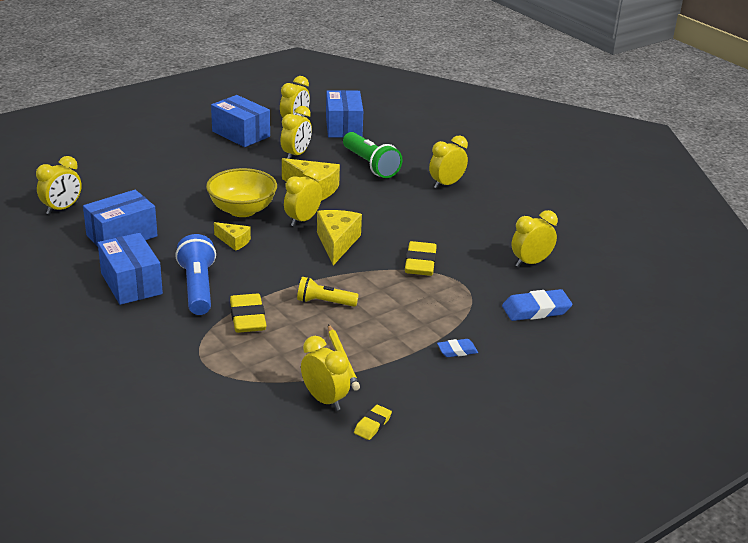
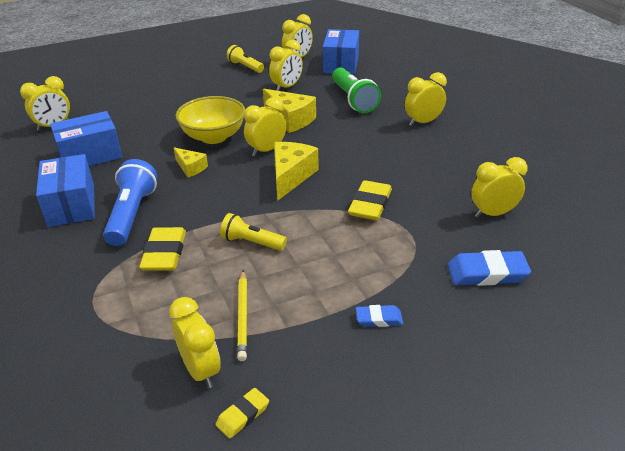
camera: 15 degrees right, 5 degrees up
(241, 134) = (245, 67): blue box -> yellow flashlight

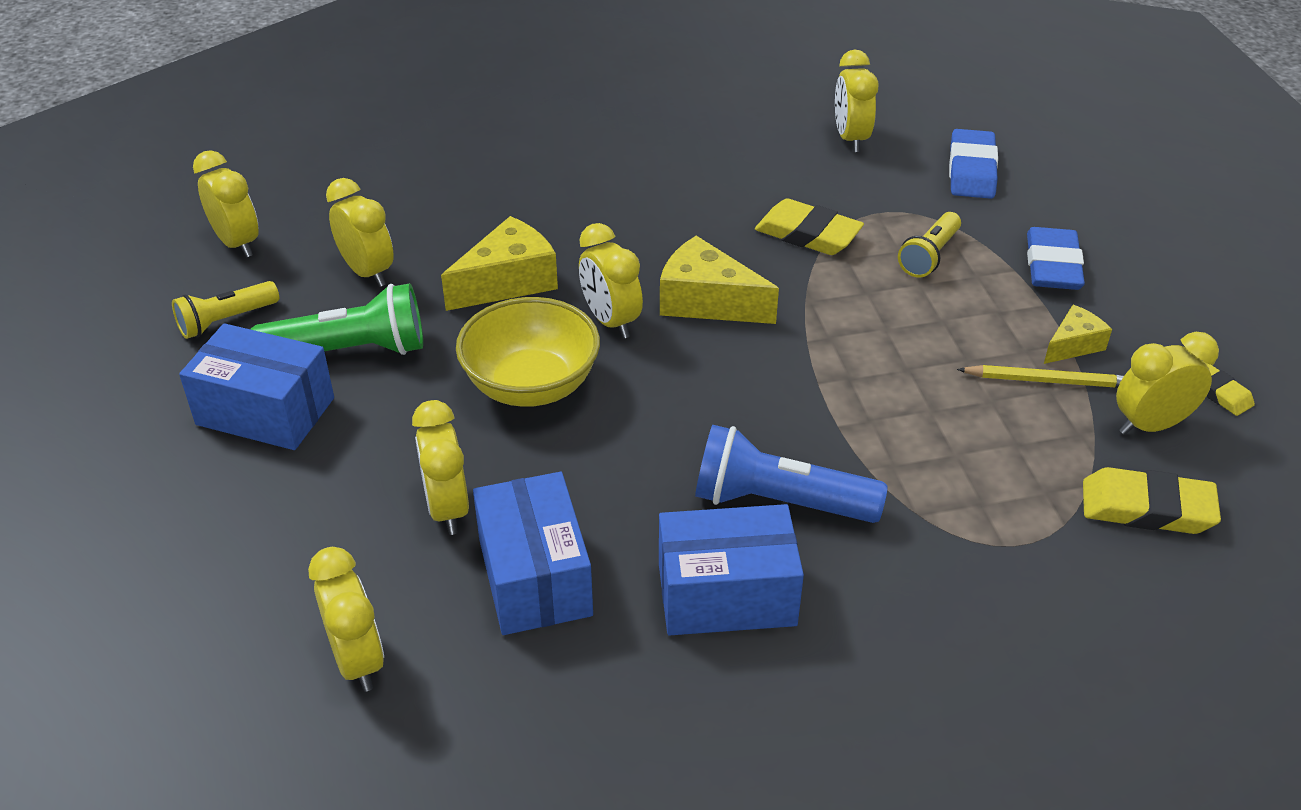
camera: 80 degrees left, 5 degrees up
(164, 253) = (899, 459): yellow eraser -> yellow eraser (1147, 508)
(191, 168) = (640, 421): yellow cheese -> yellow cheese (1073, 345)
(251, 242) = (883, 360): yellow flashlight -> yellow flashlight (929, 256)
(341, 64) = (304, 193): blue box -> blue box (265, 411)
(353, 100) = (469, 200): green flashlight -> green flashlight (351, 351)
(379, 319) = (1053, 265): blue eraser -> blue eraser, size x1.75
(423, 122) = (585, 145): yellow clock -> yellow clock (447, 508)

